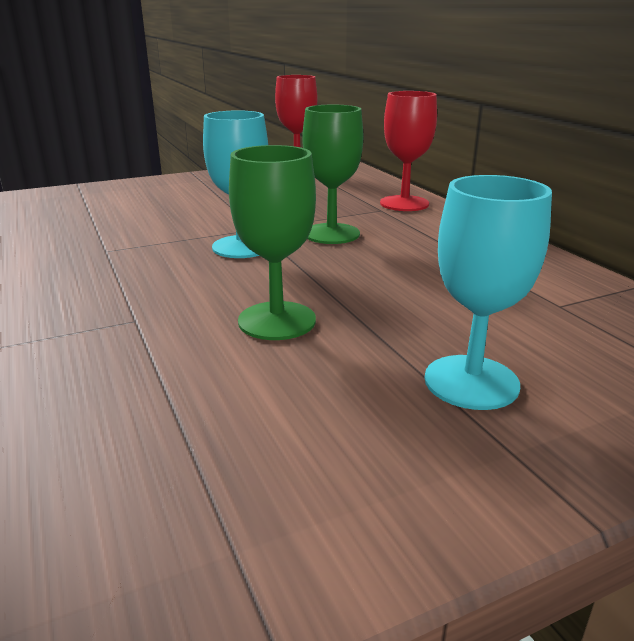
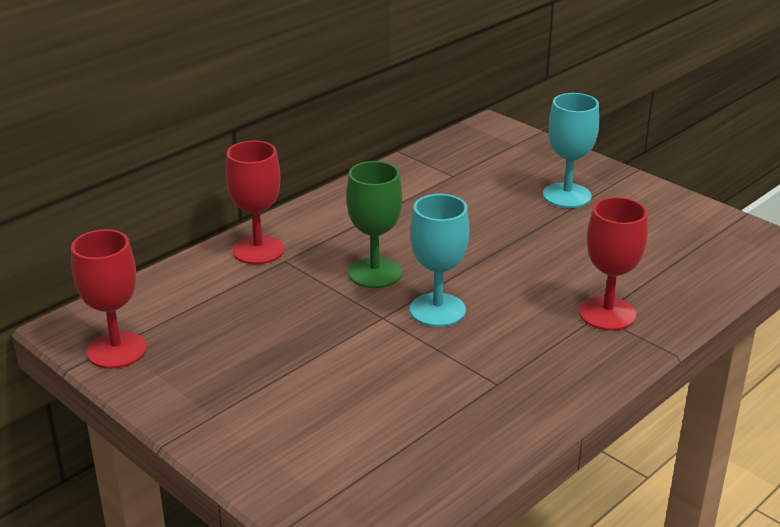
camera: 110 degrees left, 5 degrees up
(128, 325) = (607, 314): none -> red goblet
(277, 321) = (553, 261): green goblet -> none

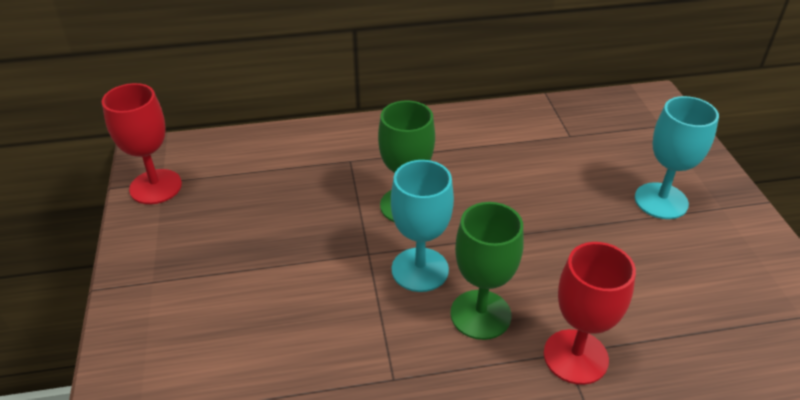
camera: 35 degrees right, 10 degrees up
(258, 250) = (340, 142): red goblet -> none
(515, 318) = (480, 314): none -> green goblet

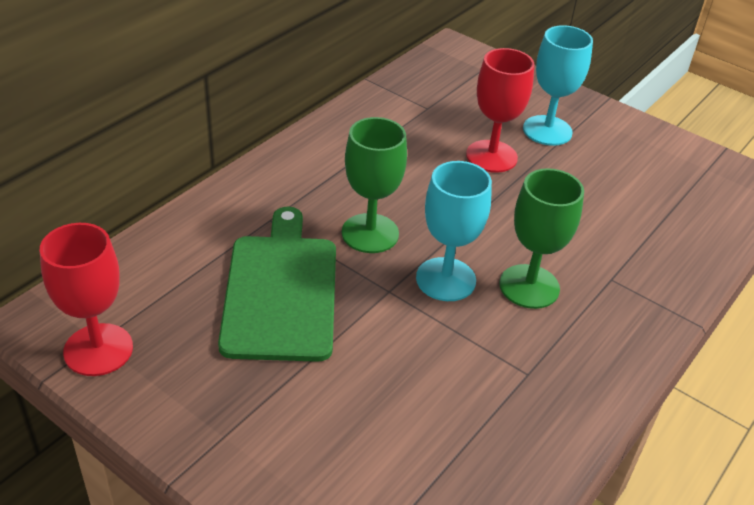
camera: 45 degrees left, 0 degrees up
(297, 211) = (280, 291): none -> green cutting board
(575, 356) = (621, 277): red goblet -> red goblet (491, 156)

